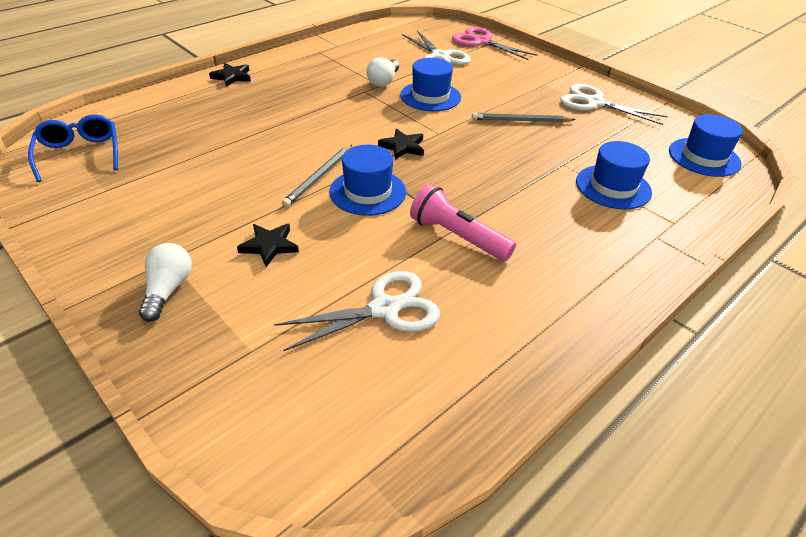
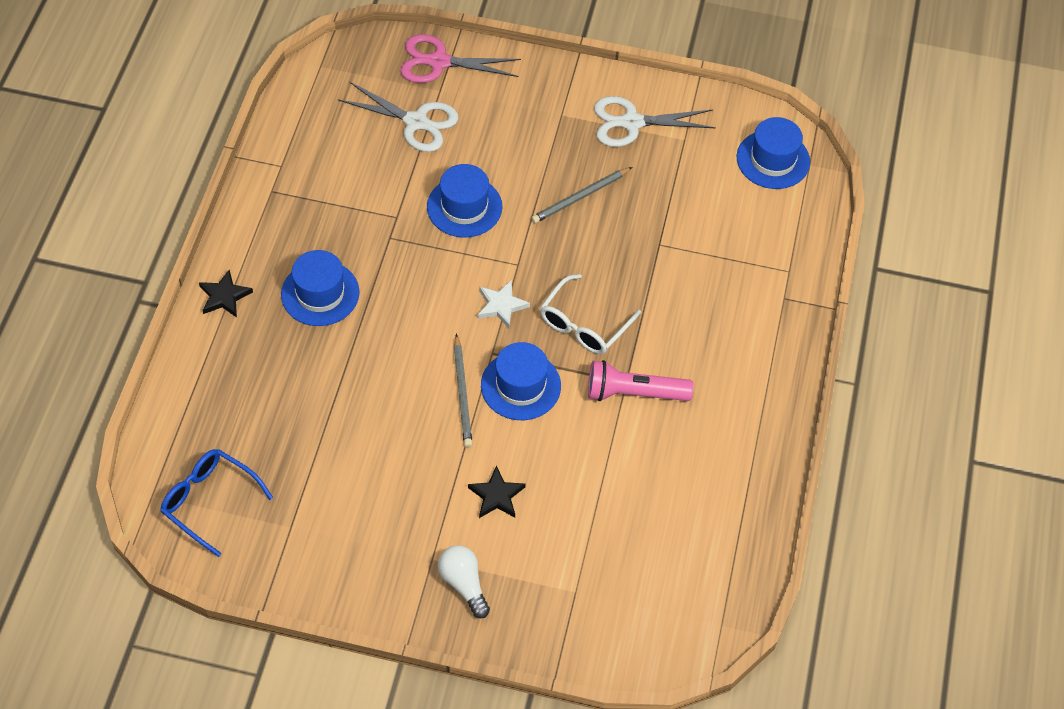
camera: 35 degrees left, 15 degrees up
(383, 81) = (394, 207): white light bulb -> none
(385, 309) = (635, 499): white scissors -> none
(403, 147) = (501, 305): black star -> white star
(456, 181) = (584, 324): none -> white glasses
(613, 187) = (718, 252): blue hat -> blue hat (320, 293)

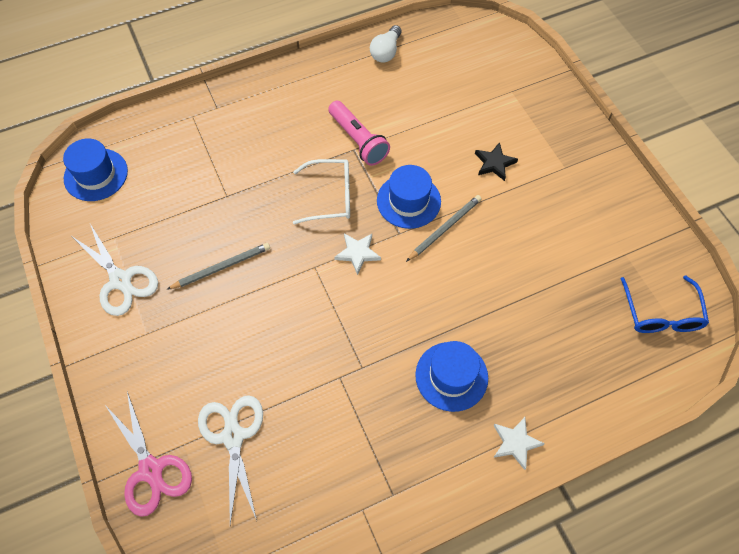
camera: 125 degrees left, 5 degrees up
(224, 296) = (515, 443): black star -> white star
(464, 207) = (291, 337): blue hat -> none
(464, 584) = (562, 142): white light bulb -> white light bulb (386, 52)
(581, 197) = (221, 267): grey pencil -> grey pencil turned 45 degrees counterclockwise

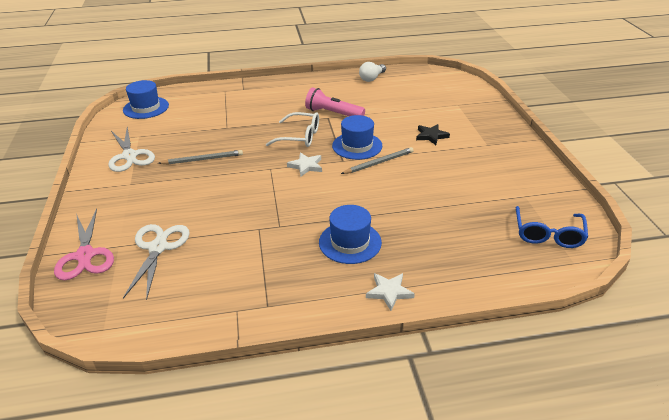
camera: 15 degrees right, 25 degrees down
(358, 140) = (333, 113): pink flashlight -> pink flashlight turned 135 degrees clockwise

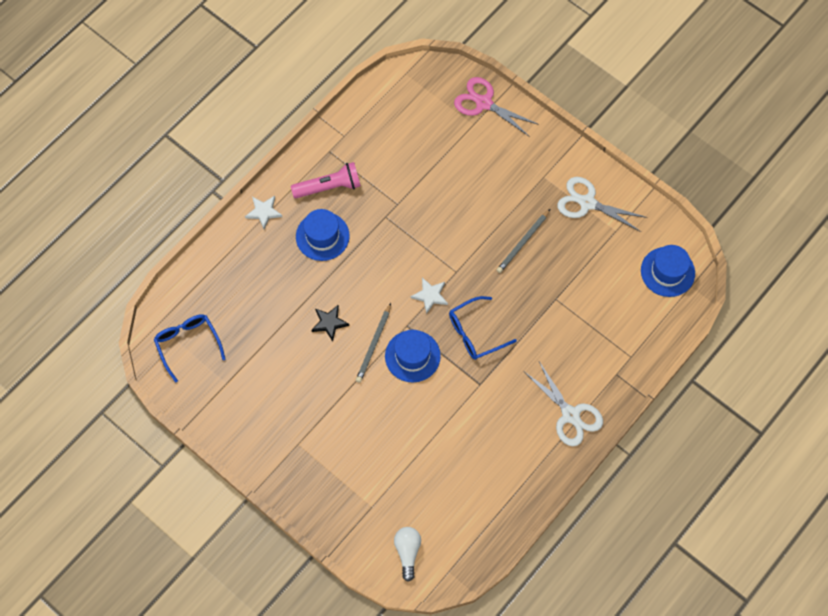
camera: 140 degrees right, 30 degrees up
(158, 247) = (445, 141): white scissors -> white scissors (571, 415)
(300, 137) = (475, 333): white glasses -> blue glasses
(333, 113) = (480, 394): pink flashlight -> pink flashlight (329, 187)
(372, 78) = (504, 501): white light bulb -> white light bulb (407, 552)
(431, 136) = (358, 422): black star -> black star (329, 323)

